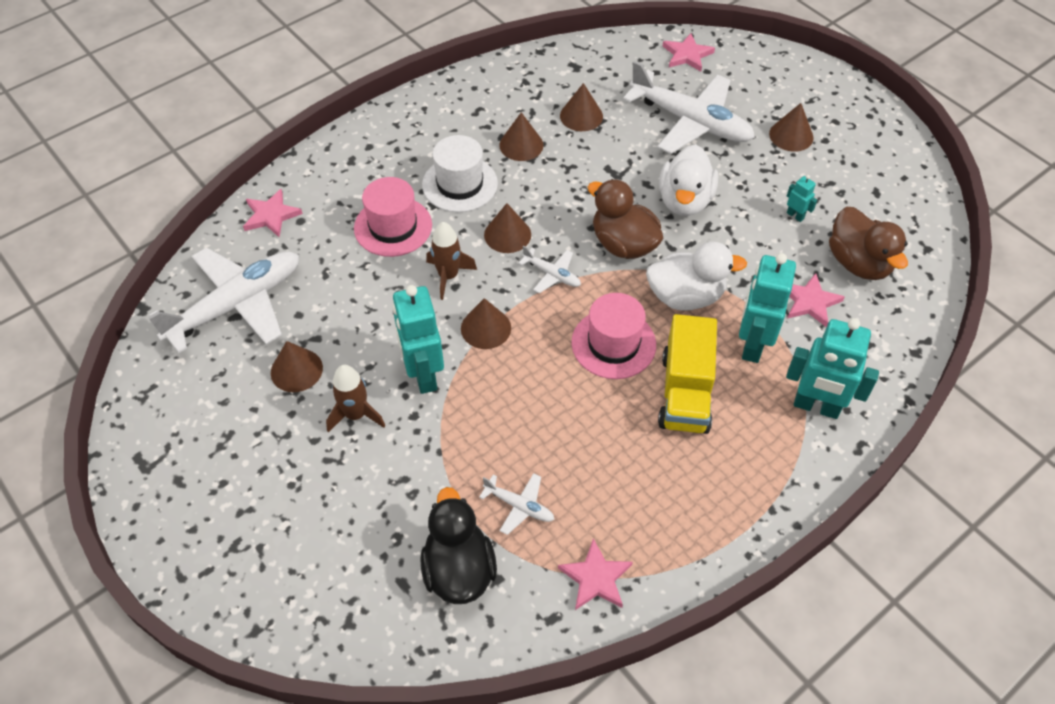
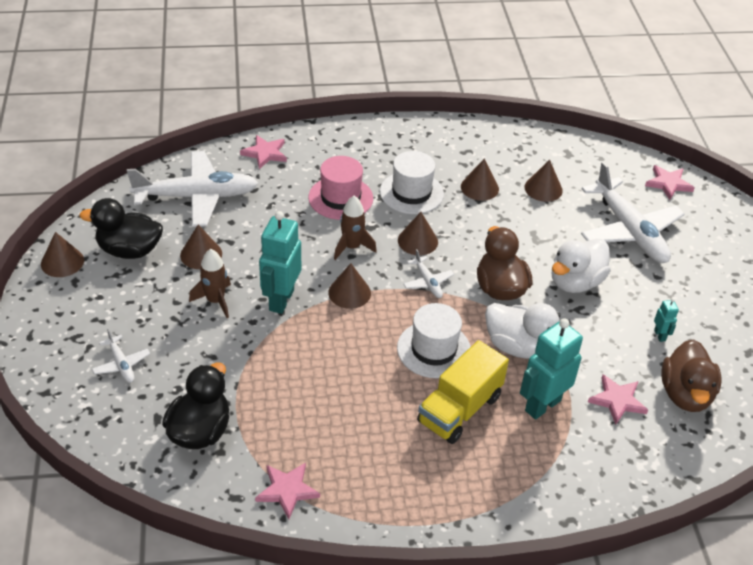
camera: 30 degrees right, 10 degrees down
(211, 409) = (129, 250): none -> black duck
(519, 506) = (274, 415): white plane -> white plane (121, 364)
(613, 344) = (433, 349): pink hat -> white hat
(791, 135) = (708, 278): brown cone -> brown cone (62, 262)
(816, 407) = (556, 474): turquoise robot -> none

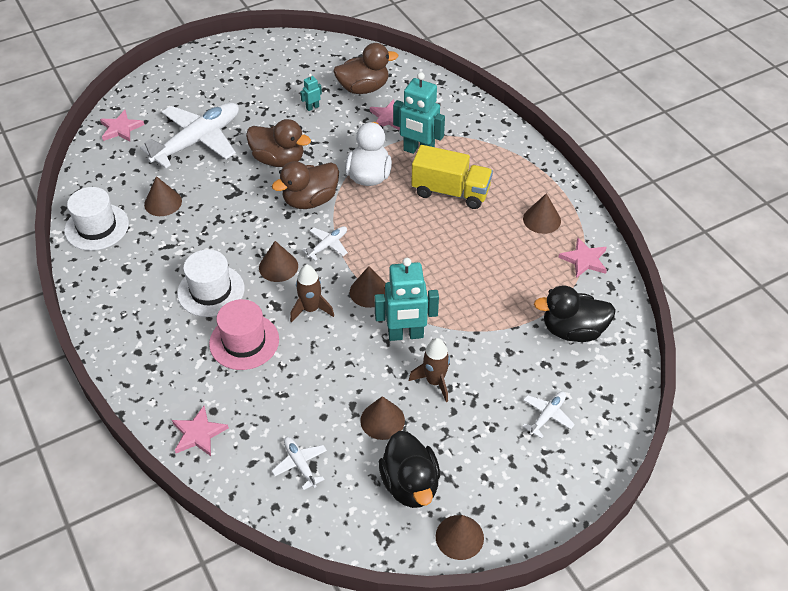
camera: 110 degrees left, 5 degrees up
(196, 197) = (300, 464): white plane -> white plane, size x0.44
(433, 349) = (401, 221): white hat -> white hat (97, 227)
(479, 187) = (181, 245): brown cone -> brown cone (542, 219)
(575, 282) = (278, 159): white duck -> brown duck

